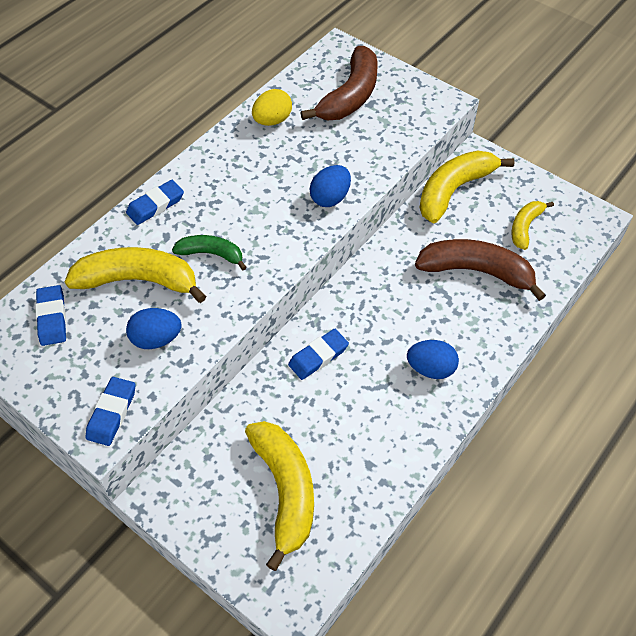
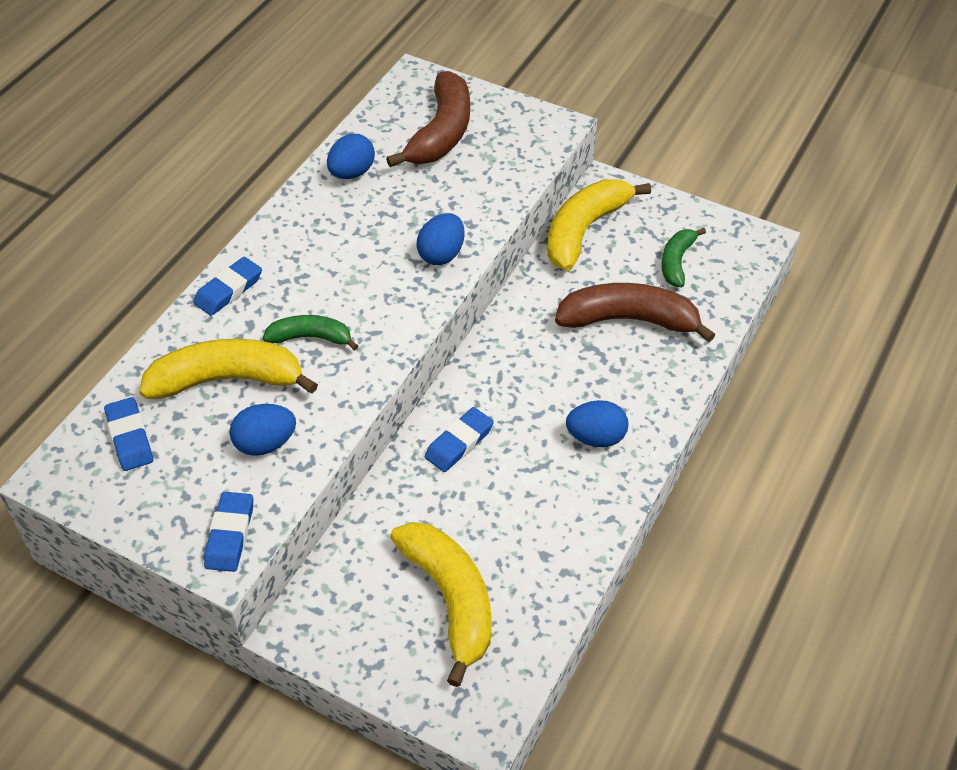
camera: 10 degrees left, 5 degrees down
(272, 120) = (352, 173): yellow egg -> blue egg
(525, 227) = (676, 262): yellow banana -> green banana

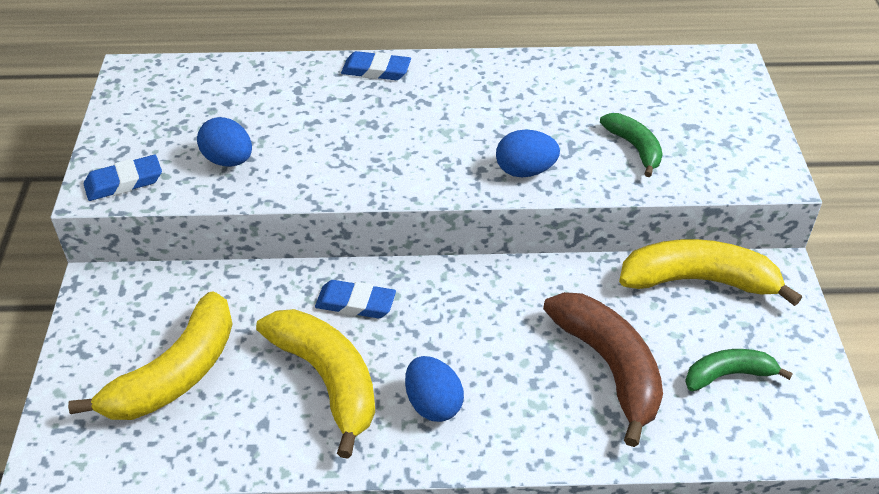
camera: 60 degrees right, 5 degrees down
(130, 437) = (189, 89): blue eraser -> none
(227, 380) = (281, 111): yellow banana -> yellow banana (327, 379)
(311, 337) = (360, 136): green banana -> green banana (634, 148)
(352, 173) = (571, 77): blue egg -> none
(441, 133) = (678, 106): brown banana -> none

